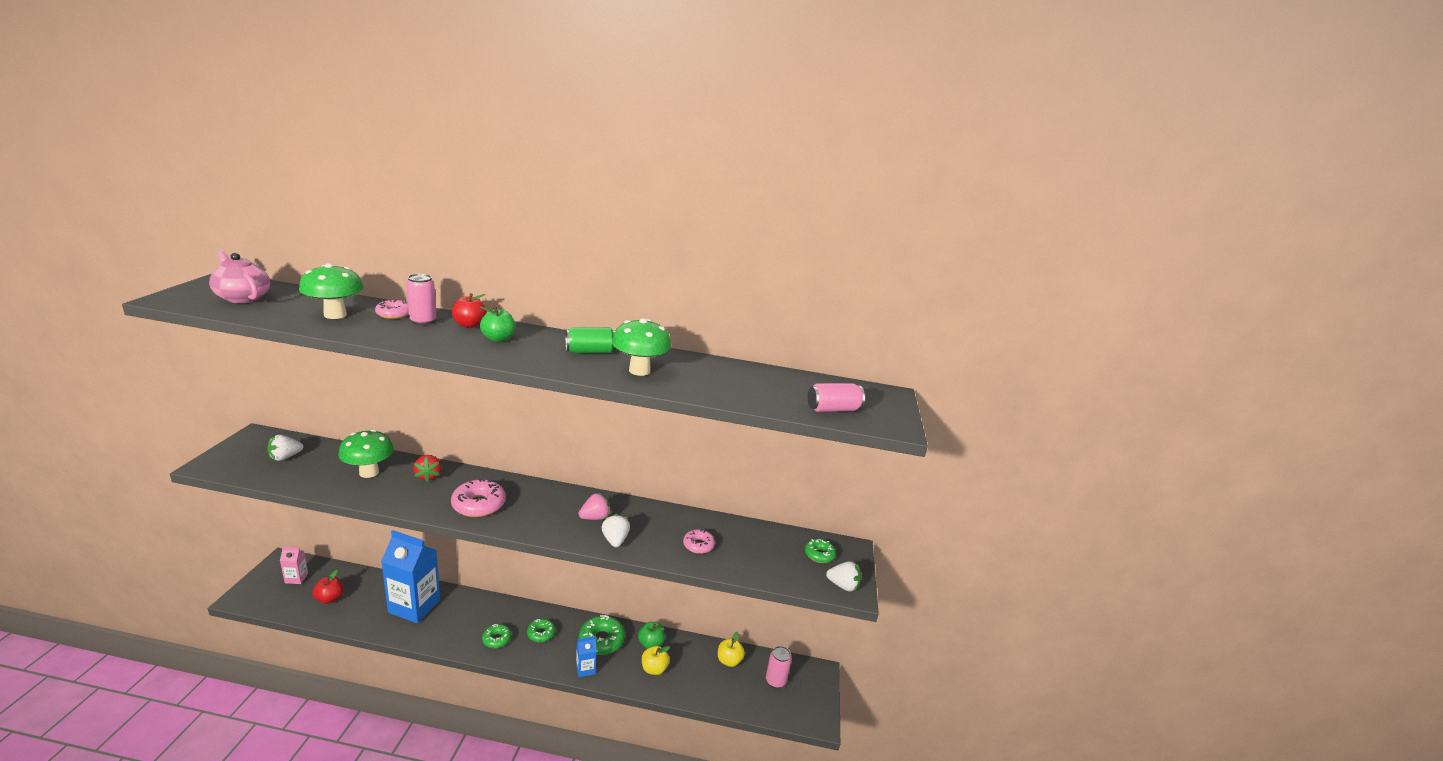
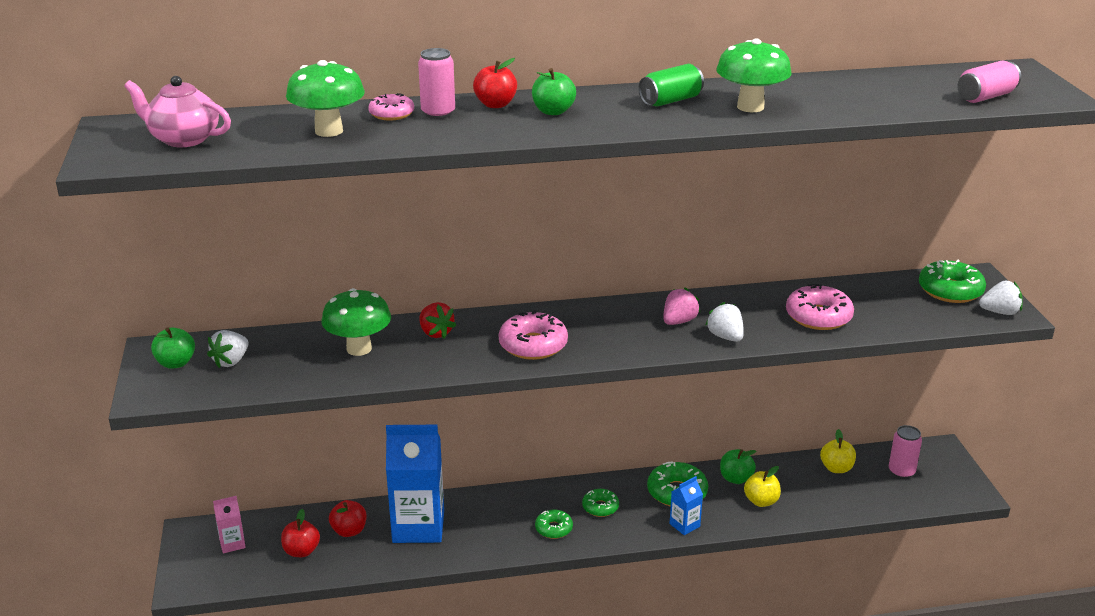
camera: 15 degrees left, 5 degrees up
(253, 448) = (176, 363): none -> green apple
(371, 594) = (349, 531): none -> red apple
(698, 545) = (818, 317): pink donut -> pink donut, size x1.66
(819, 555) = (950, 290): green donut -> green donut, size x1.66

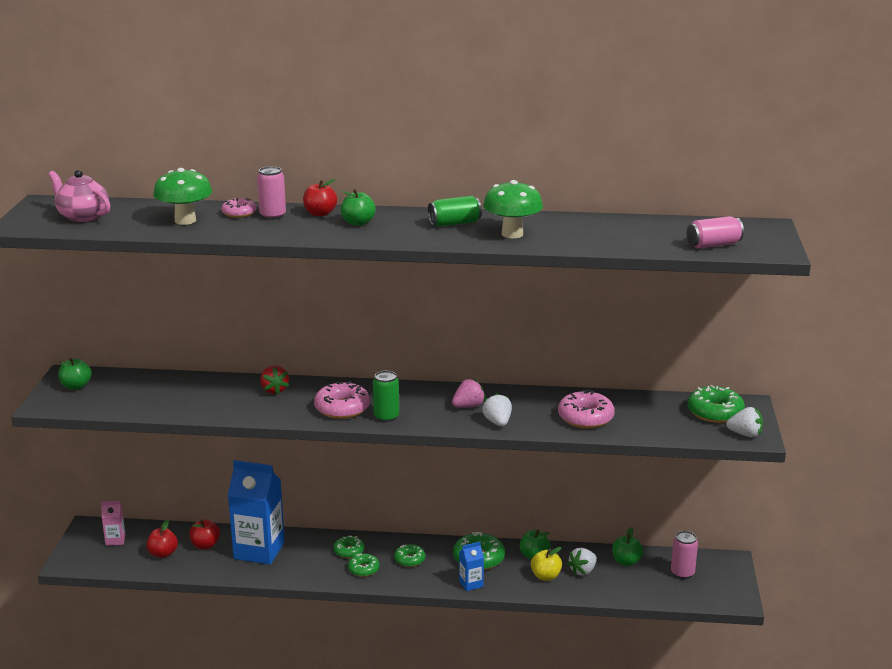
camera: 15 degrees right, 5 degrees down
(231, 361) = (115, 390): white strawberry -> white strawberry (582, 571)
(359, 349) = (211, 393): green mushroom -> none
(525, 509) = (349, 551): none -> green donut
(593, 349) = (386, 417): none -> green can
(836, 468) = (626, 561): yellow apple -> green apple

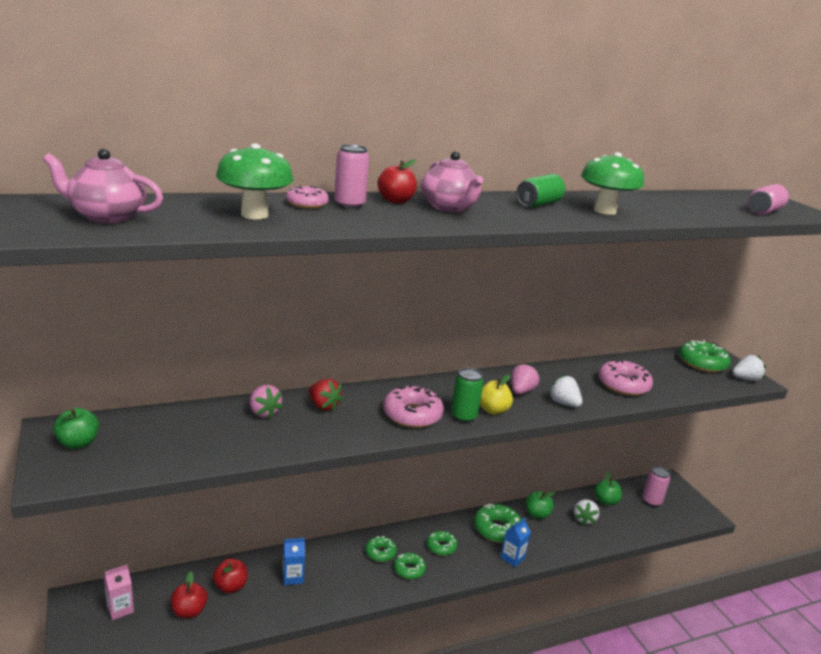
camera: 30 degrees left, 0 degrees up
(222, 387) = (264, 412): none -> pink strawberry
(259, 550) = (292, 577): blue carton -> blue carton, size x0.46
(358, 223) = (449, 208): green apple -> pink teapot
(545, 576) = (562, 532): yellow apple -> yellow apple (493, 410)

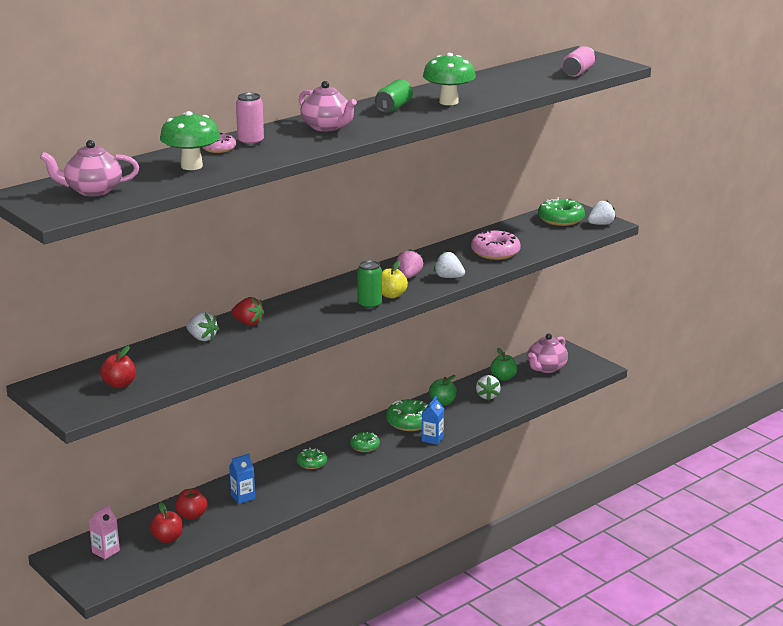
camera: 15 degrees left, 0 degrees up
(78, 443) = (72, 389): green apple -> none
(264, 412) = (202, 338): pink strawberry -> white strawberry
(396, 201) = (281, 130): red apple -> red apple (119, 384)
(409, 569) = (344, 468): green donut -> none
(412, 415) = (326, 313): pink donut -> none
(651, 501) = (546, 368): pink can -> pink teapot

